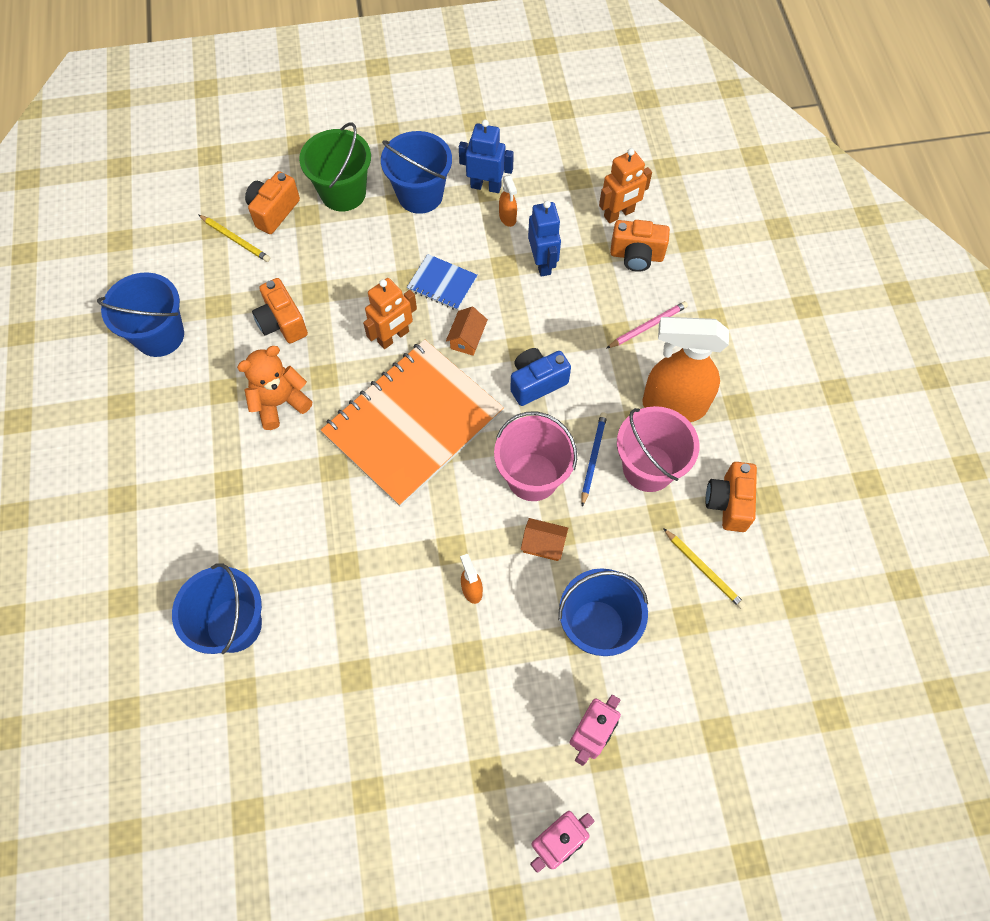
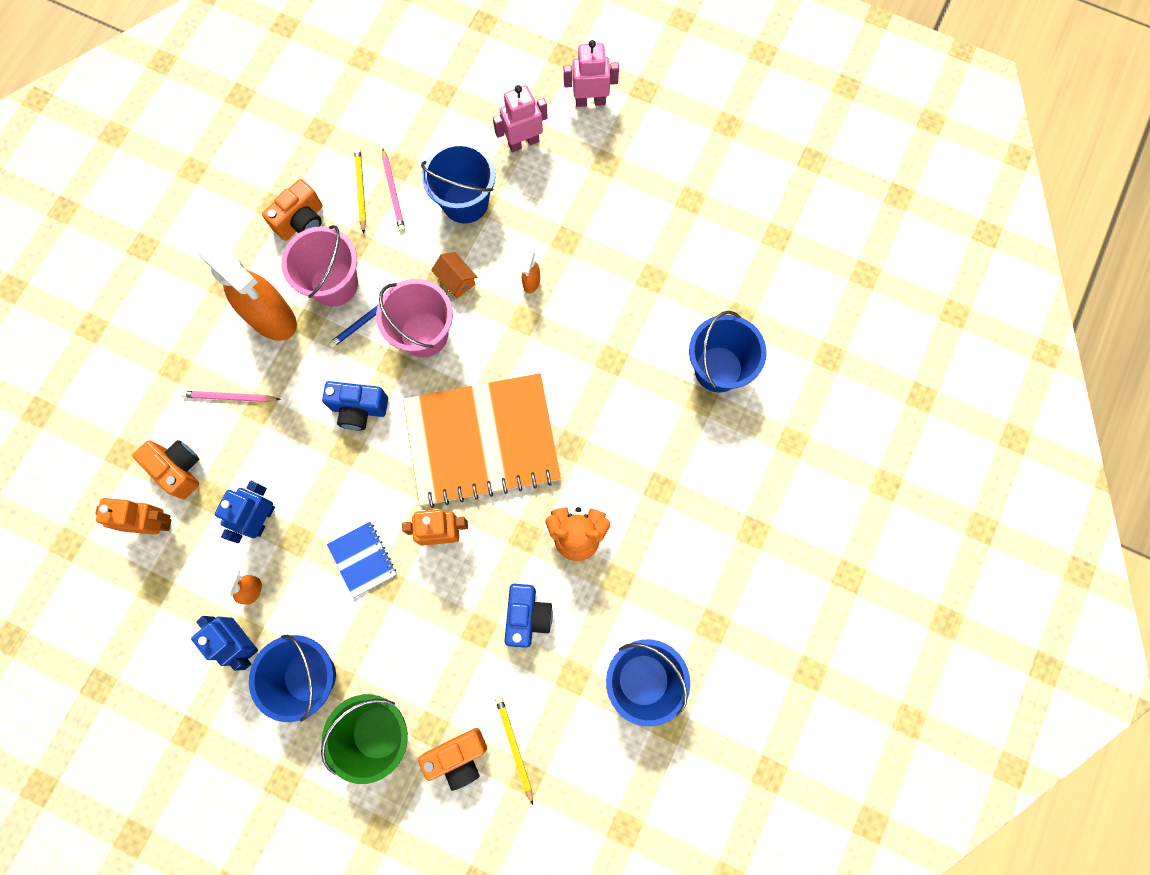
camera: 145 degrees left, 10 degrees up
(282, 322) = (527, 617): orange camera -> blue camera
(467, 339) = (383, 488): orange house -> none
(672, 589) = (393, 192): none -> pink pencil

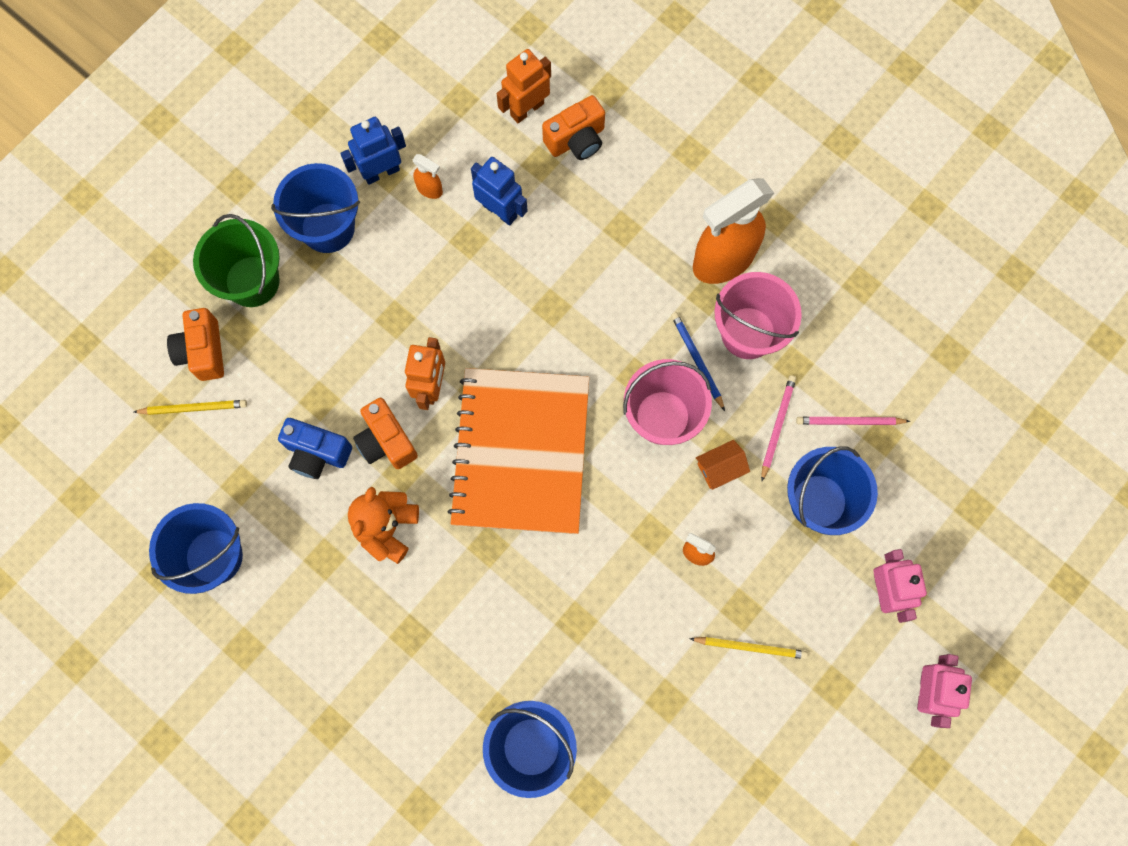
camera: 105 degrees right, 0 degrees up
(154, 523) = (526, 109): orange robot -> orange robot turned 150 degrees counterclockwise
(230, 397) = (642, 201): pink pencil -> pink pencil (777, 426)
(301, 221) = (835, 312): orange camera -> orange camera (386, 441)
(359, 409) = (593, 330): blue camera -> none
(360, 190) = (860, 385): yellow pencil -> yellow pencil (750, 647)
(362, 559) = (428, 301): blue notebook -> none

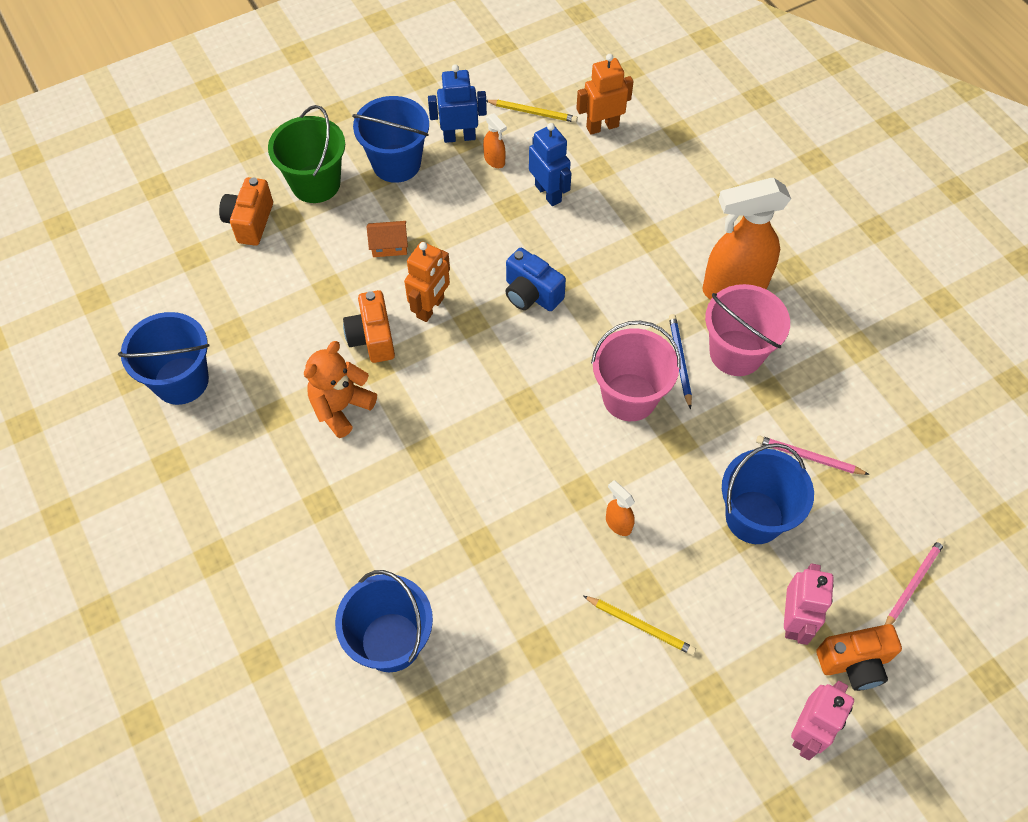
camera: 20 degrees right, 15 degrees down
(193, 408) = (221, 261): yellow pencil -> yellow pencil (533, 112)
(317, 453) = (308, 328): blue camera -> blue camera (531, 294)
(520, 452) = (487, 384): orange notebook -> none
(576, 140) = (636, 160): orange camera -> orange camera (854, 663)
(720, 468) = (668, 457): orange house -> orange house (389, 246)
(777, 426) = (736, 439): pink pencil -> pink pencil (913, 583)

